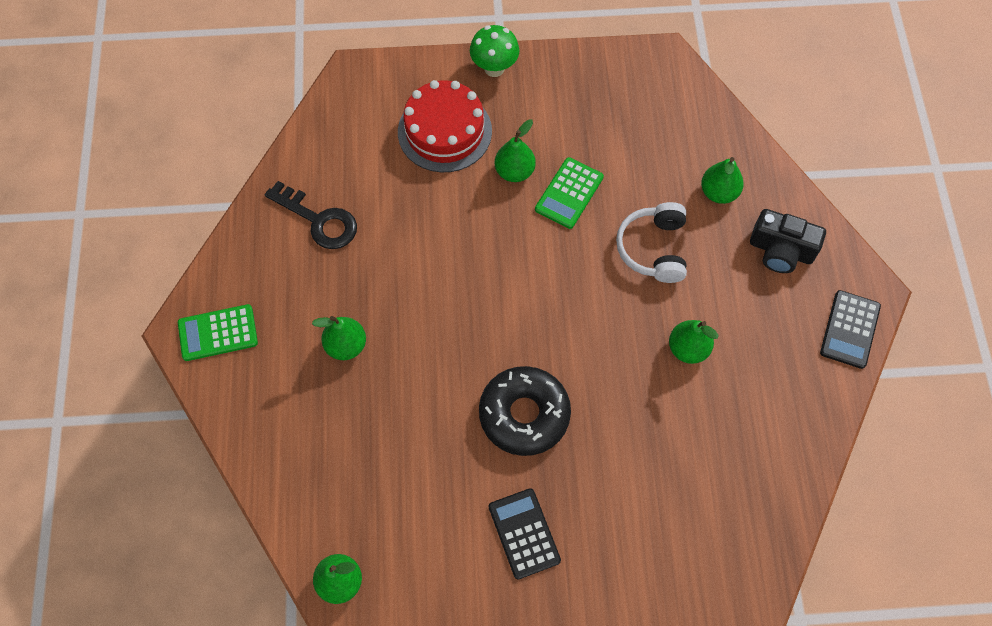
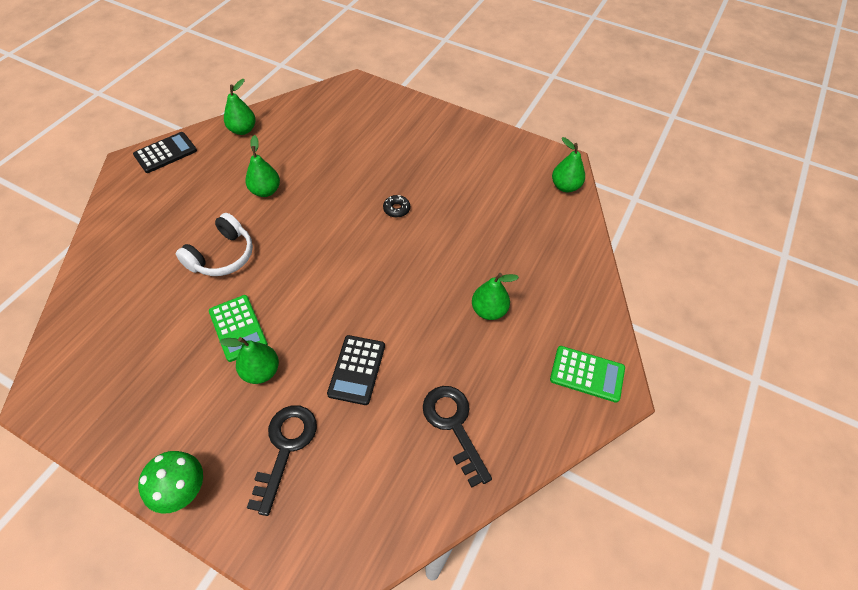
camera: 150 degrees left, 10 degrees down
(444, 131) = (285, 448): red cake -> black key
(524, 414) = (396, 209): black donut -> black donut, size x0.40
(524, 533) = (443, 158): black calculator -> black calculator (357, 370)
(569, 193) = (238, 328): green calculator -> green calculator turned 90 degrees clockwise
(718, 192) = (138, 266): green pear -> green pear (243, 130)
(781, 250) = (147, 210): black camera -> none

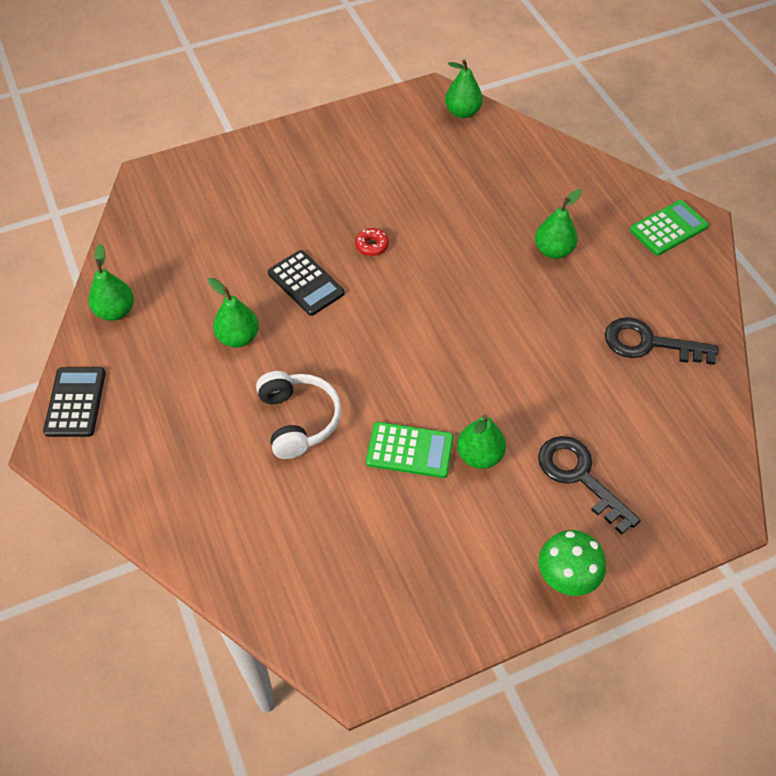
camera: 50 degrees left, 0 degrees up
(357, 370) = (538, 380): black calculator -> black calculator (306, 283)
(396, 209) = (372, 245): black donut -> red donut

